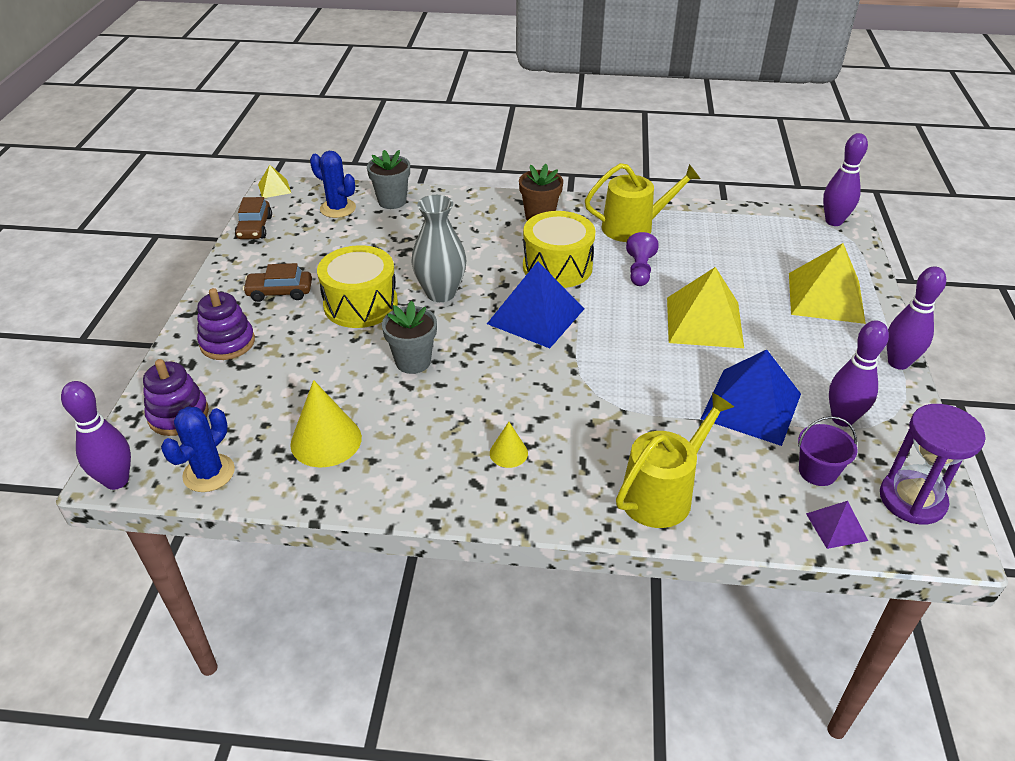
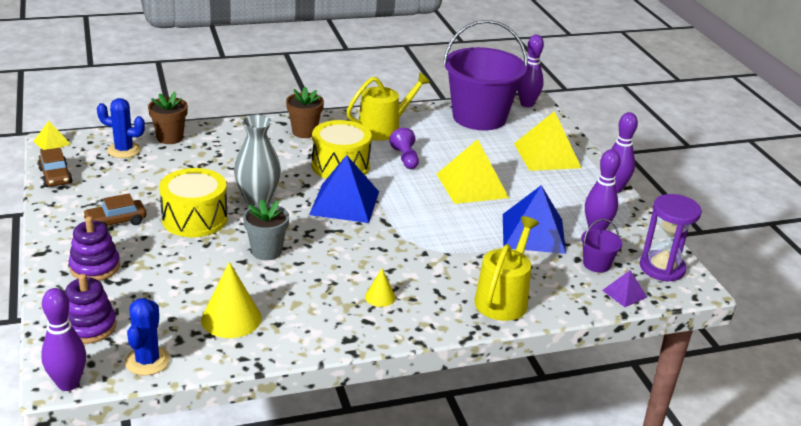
camera: 25 degrees left, 10 degrees down
(392, 201) = (170, 138): grey flower pot -> brown flower pot
(761, 230) = (479, 117): none -> purple bucket

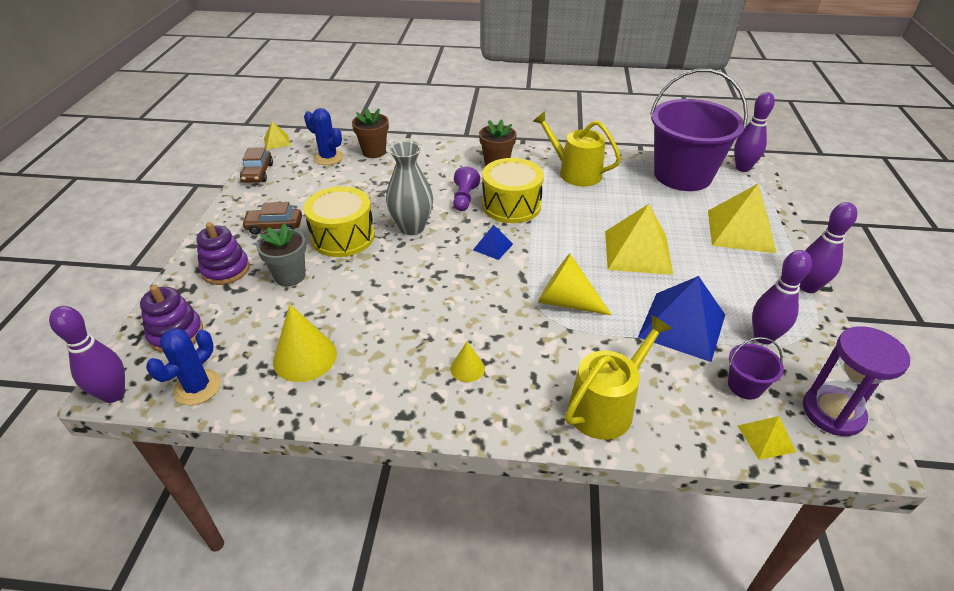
camera: 25 degrees right, 10 degrees up
(266, 251) = (385, 286): grey flower pot -> grey flower pot (290, 276)
(345, 203) = (493, 246): blue pyramid -> blue pyramid, size x0.48
(383, 129) = (575, 173): yellow watering can -> yellow watering can turned 135 degrees counterclockwise
(405, 158) = (581, 208): purple pawn -> purple pawn (464, 198)
(433, 233) = (566, 301): none -> yellow cone
(624, 293) = (766, 438): purple pyramid -> yellow pyramid

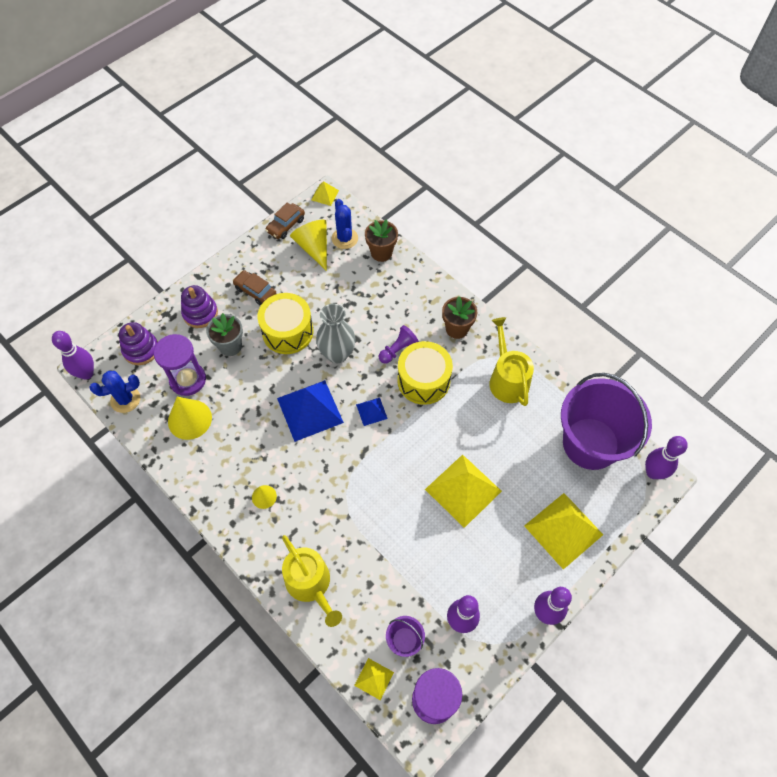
camera: 40 degrees right, 20 degrees up
(266, 327) = (188, 380): none -> purple hourglass
(566, 301) = (369, 494): yellow cone -> yellow cone (314, 247)
(606, 406) = (311, 584): yellow watering can -> yellow watering can turned 60 degrees clockwise
(682, 325) = (420, 570): blue pyramid -> blue pyramid (310, 410)

